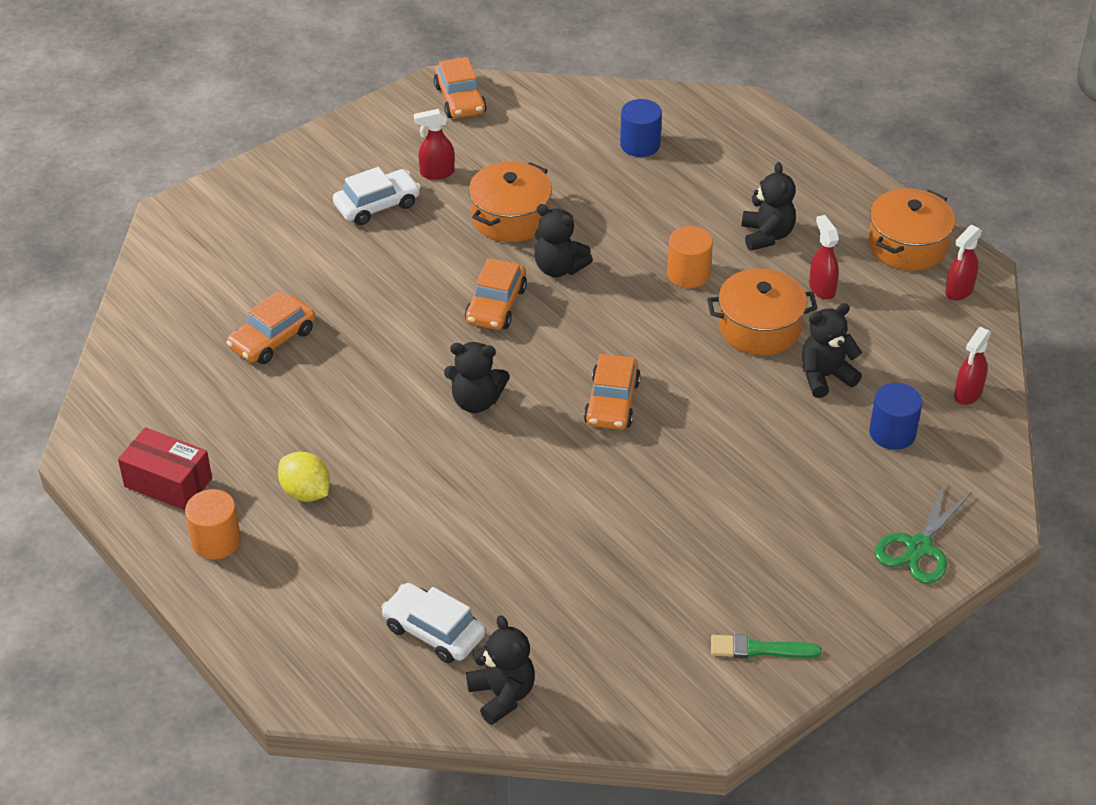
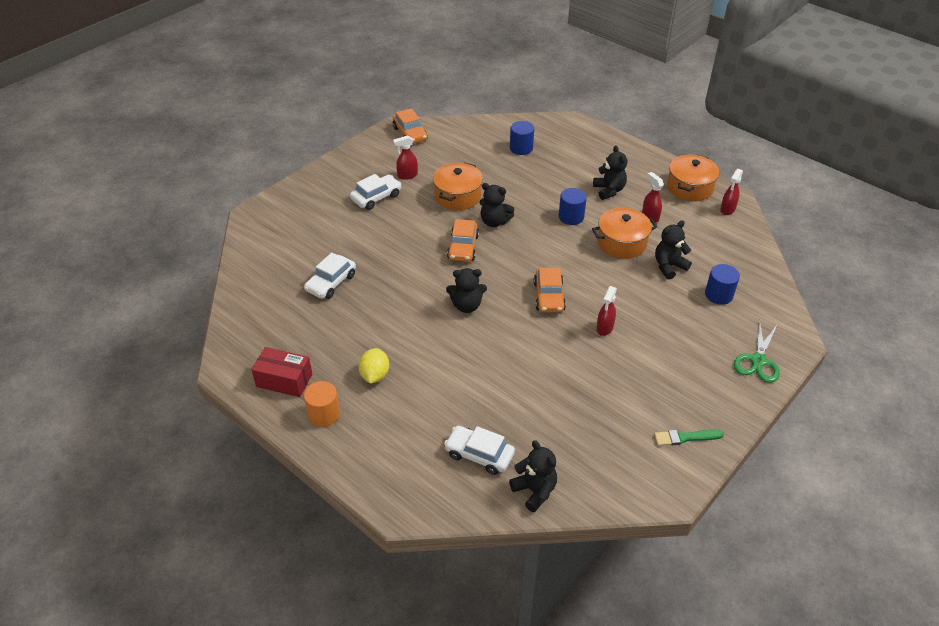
camera: 10 degrees left, 0 degrees up
(272, 339) = (331, 283): orange car -> white car
(306, 492) = (374, 375): yellow lemon -> yellow lemon turned 60 degrees clockwise
(688, 274) = (571, 217): orange cylinder -> blue cylinder
(967, 394) = (753, 267): red spray bottle -> red spray bottle (604, 328)

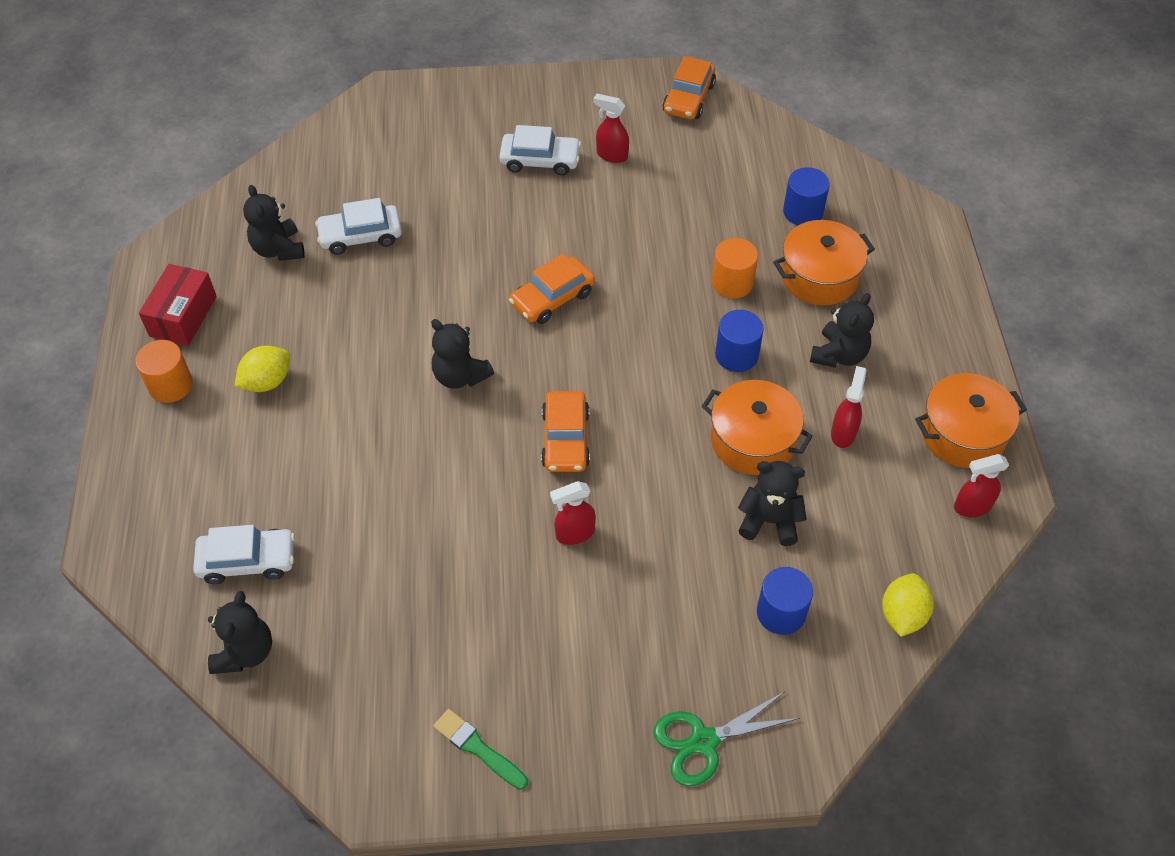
camera: 45 degrees right, 10 degrees up
(284, 380) = (183, 316): red box -> red box turned 45 degrees clockwise
(457, 196) = (634, 225): orange pot -> orange pot (819, 276)
(479, 454) = (247, 561): white car -> white car turned 105 degrees clockwise
(494, 222) = (633, 291): black teddy bear -> black teddy bear (278, 249)
(530, 192) = (732, 283): none -> orange cylinder
(549, 296) = (565, 439): orange car -> orange car turned 45 degrees counterclockwise
(757, 263) = (902, 615): none -> yellow lemon

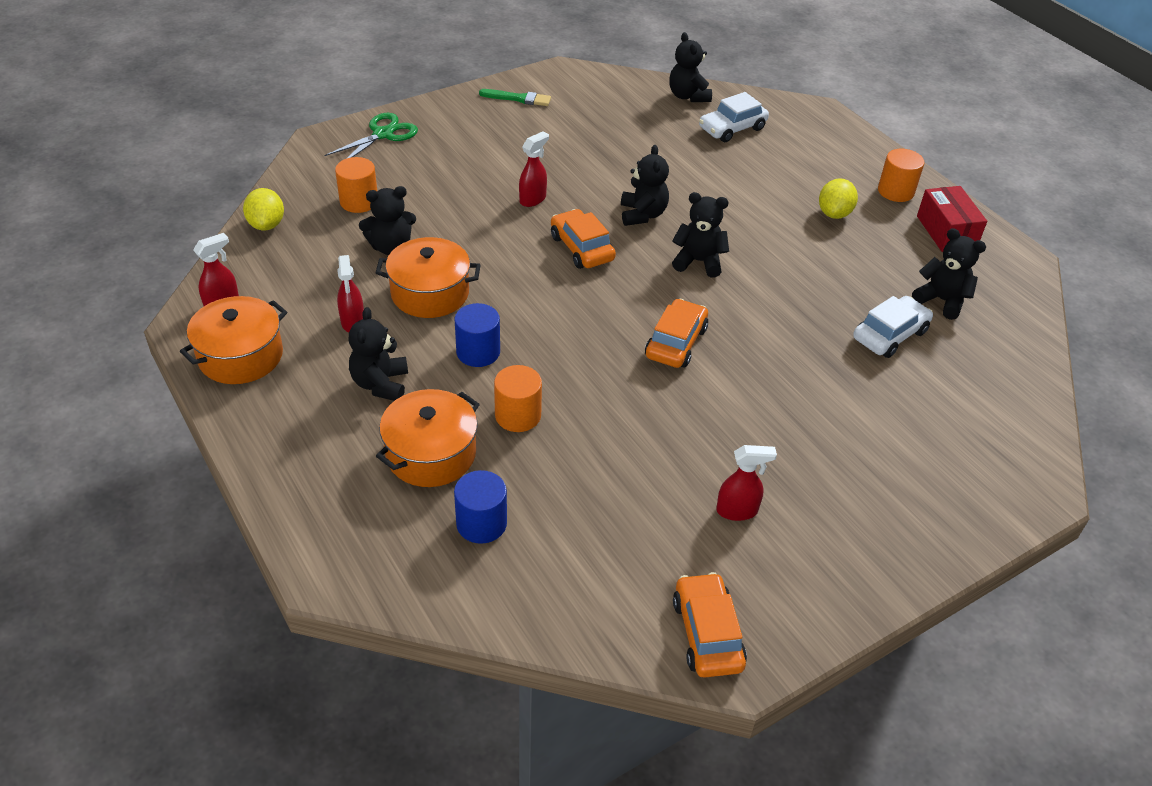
camera: 150 degrees right, 10 degrees down
(468, 460) = (642, 215): none -> black teddy bear
(540, 161) = (805, 473): white car -> none
(781, 612) = (359, 201): blue cylinder -> orange cylinder

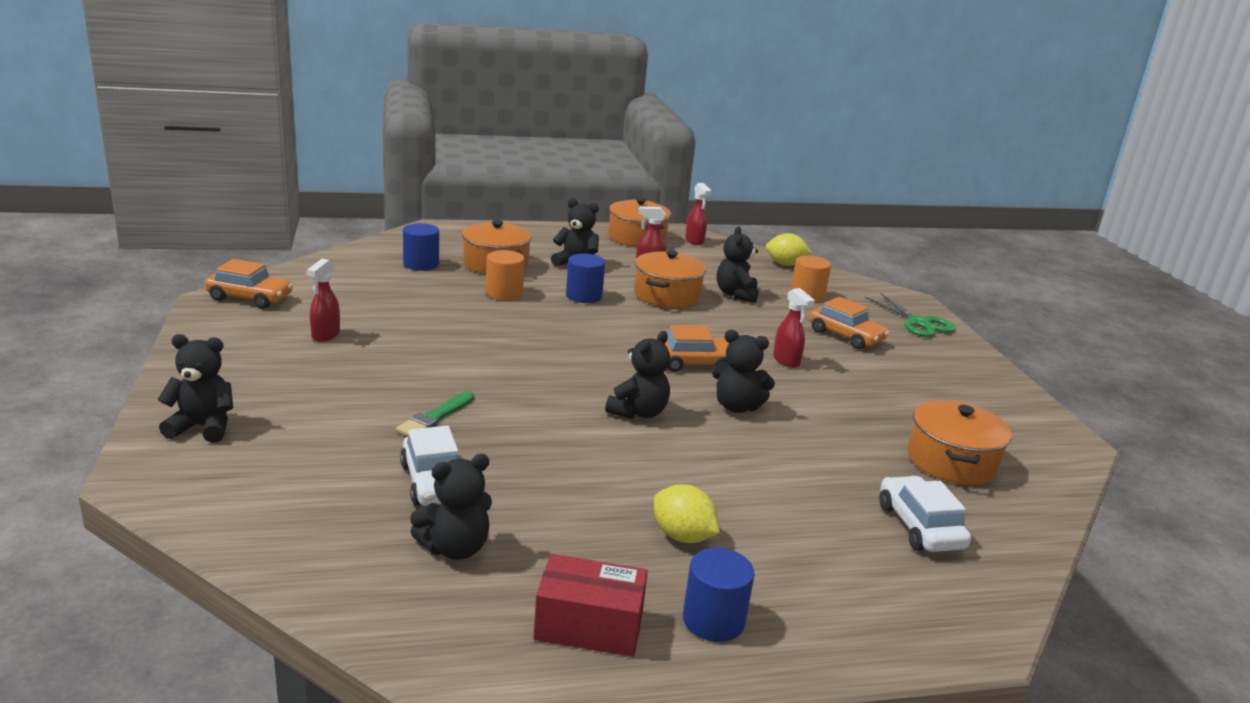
camera: 110 degrees right, 20 degrees down
(518, 98) = (995, 399): green brush -> green brush (435, 417)
(637, 117) = (951, 461): none -> orange pot
(676, 342) = (529, 367): orange car -> orange car (845, 336)
(688, 96) = (1014, 518): black teddy bear -> black teddy bear (202, 427)
(895, 191) = (713, 620): orange cylinder -> blue cylinder

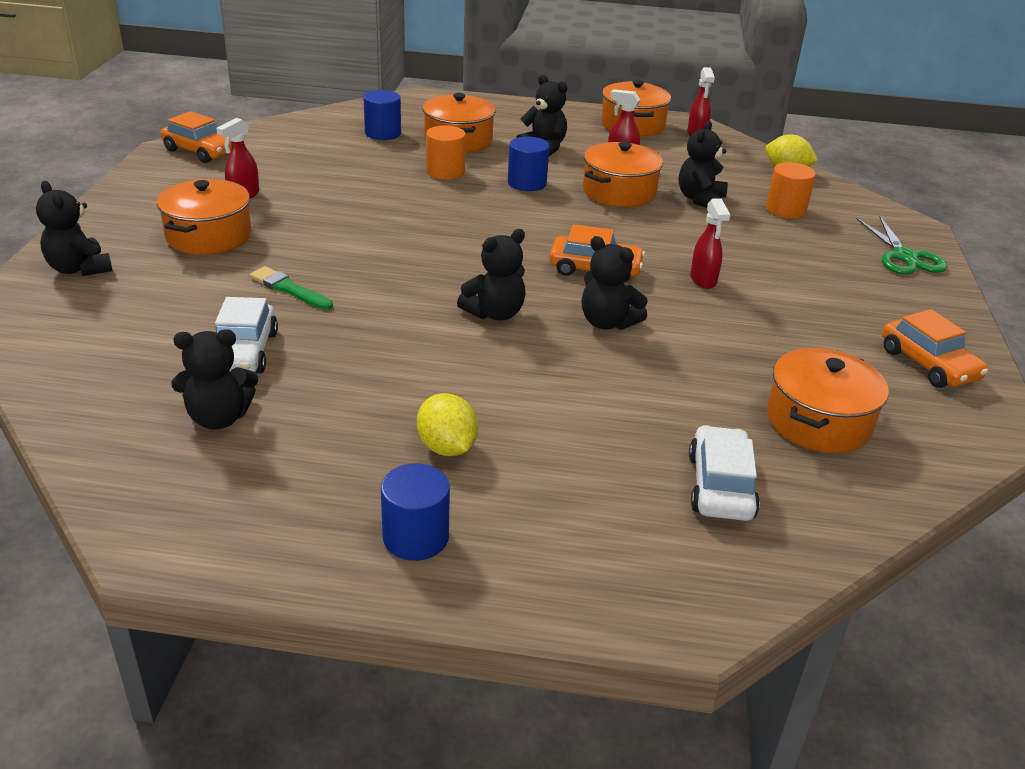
camera: 20 degrees right, 10 degrees up
(202, 427) = (79, 269): black teddy bear -> black teddy bear turned 150 degrees counterclockwise
(318, 378) = (209, 236): none -> orange pot
(435, 417) = (289, 289): green brush -> green brush turned 75 degrees clockwise
(589, 626) = (289, 516): red box -> none
(845, 336) = (798, 261): orange car -> orange car (928, 364)

